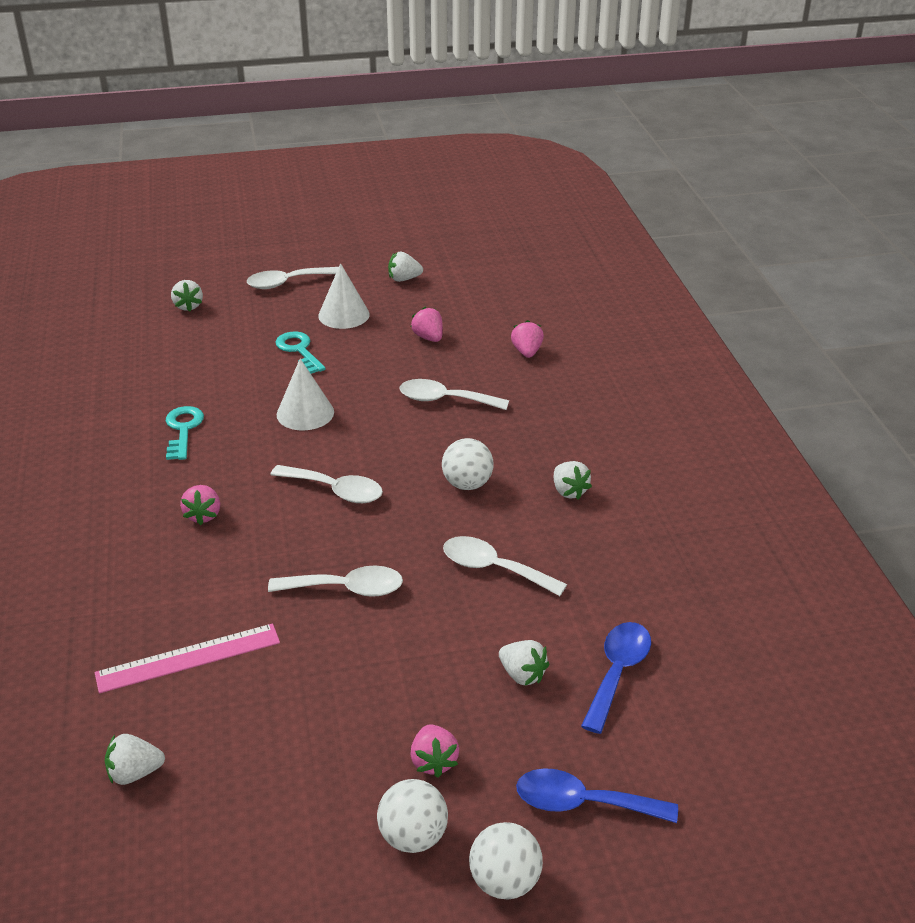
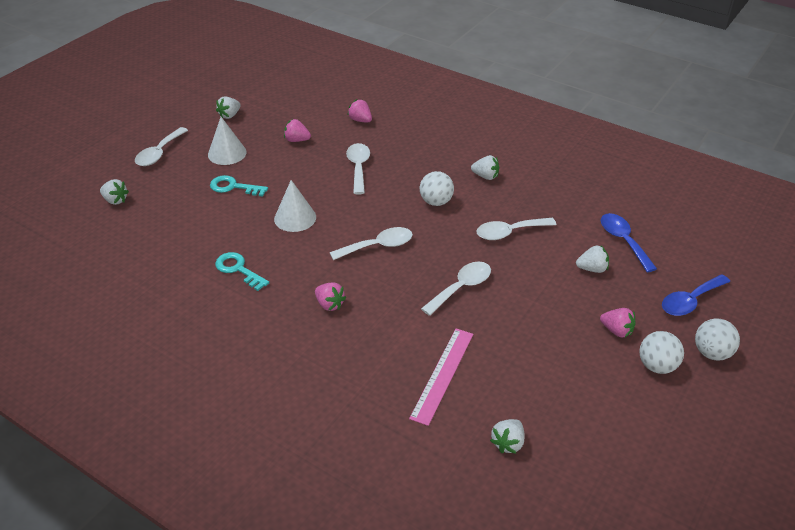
camera: 45 degrees left, 5 degrees up
(445, 400) = (358, 167): white spoon -> white spoon turned 120 degrees clockwise

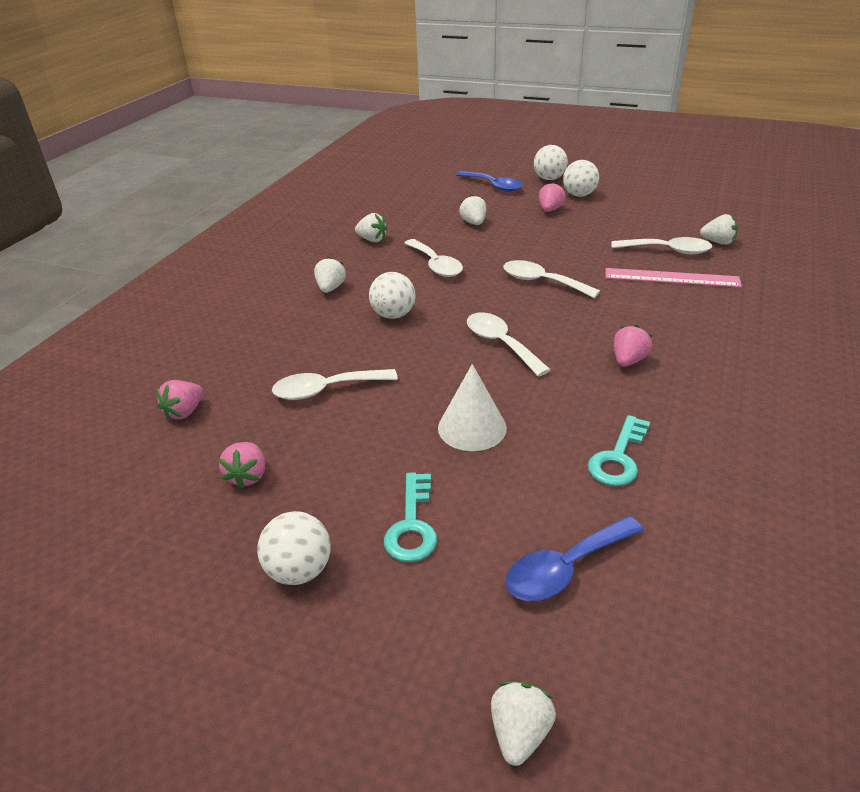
camera: 100 degrees left, 5 degrees down
(159, 153) = (309, 712): white spoon -> white spoon (667, 251)
(227, 153) = (299, 570): white cone -> white ball
(229, 115) = (141, 613): white strawberry -> white strawberry (372, 240)
(623, 241) = (424, 212): blue spoon -> blue spoon (565, 568)

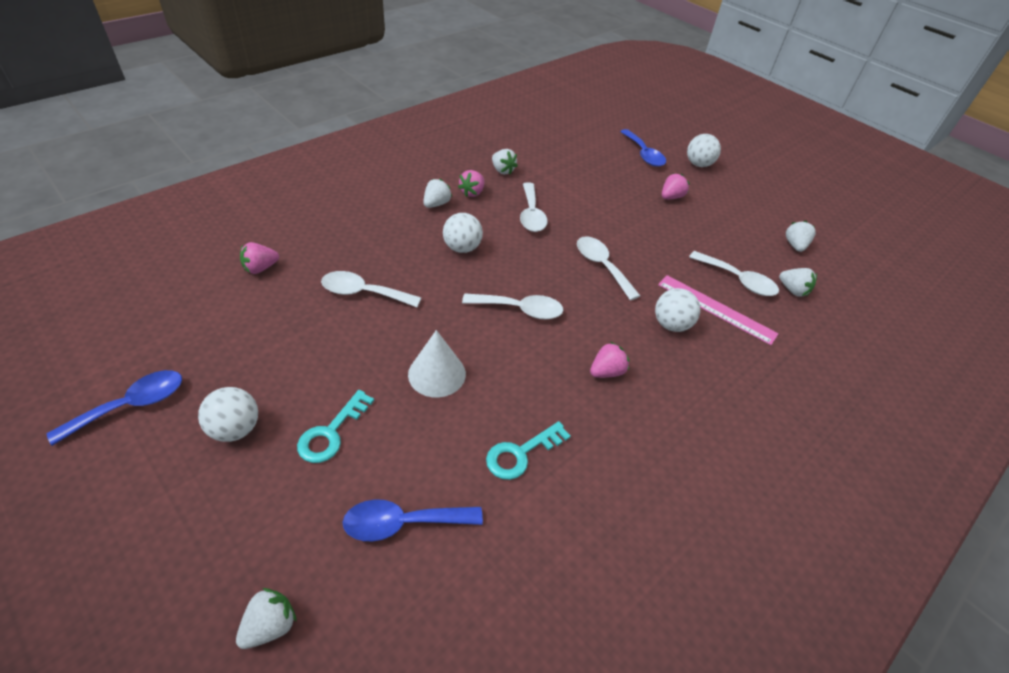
camera: 20 degrees right, 10 degrees up
(145, 606) = (131, 405): none -> blue spoon
(248, 476) = (260, 339): pink strawberry -> pink strawberry (472, 192)
(473, 223) = (595, 185): white strawberry -> white strawberry (795, 245)
(500, 343) = (520, 309): white spoon -> white spoon turned 105 degrees clockwise
(579, 195) = (710, 191): white ball -> white ball (671, 324)

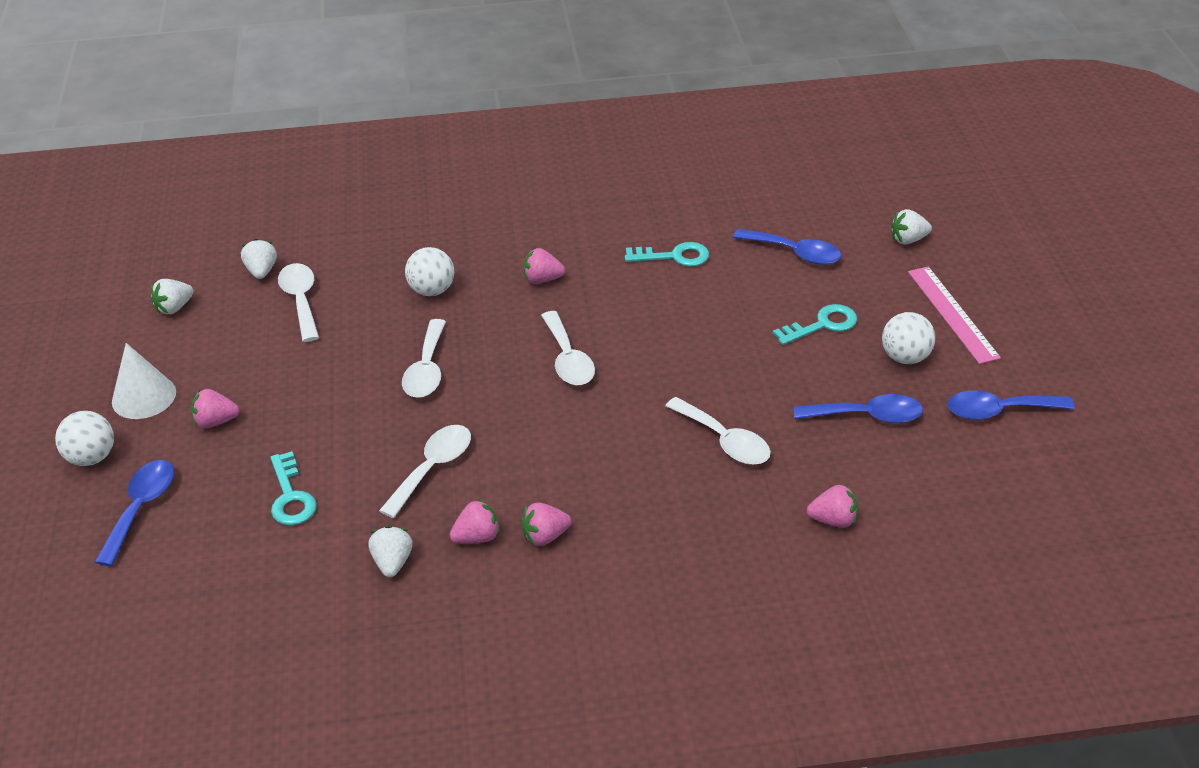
camera: 140 degrees left, 5 degrees down
(257, 353) = (867, 416): none -> blue spoon
(436, 204) = (545, 536): white strawberry -> pink strawberry
(437, 374) = (700, 334): white cone -> white cone (144, 397)
(462, 248) = (567, 454): white ball -> none
(520, 309) = (568, 359): white spoon -> white spoon turned 150 degrees counterclockwise
(585, 179) = (291, 496): none -> turquoise key
(716, 309) = (367, 286): pink ruler -> pink ruler (952, 314)

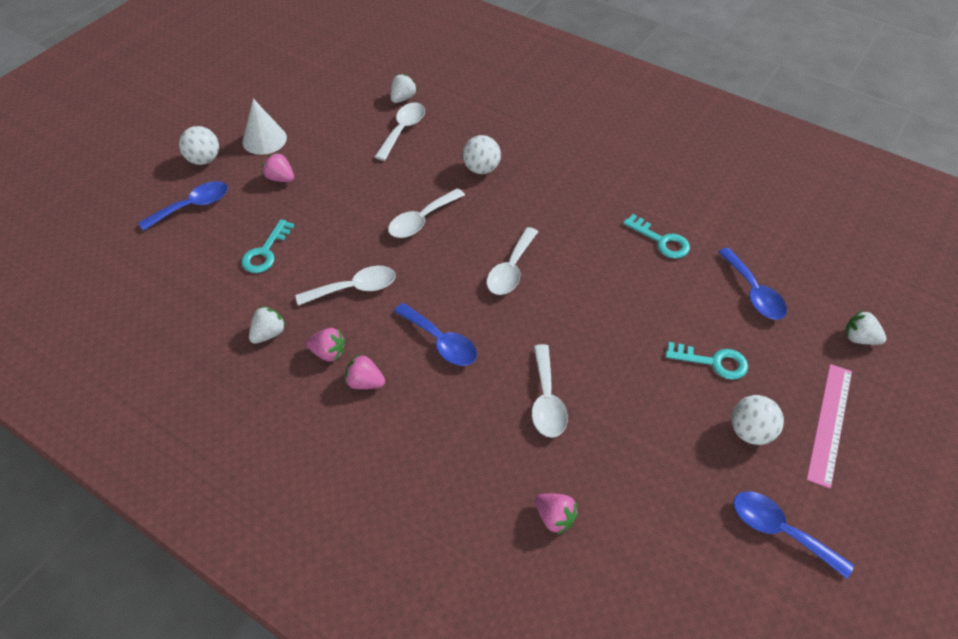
camera: 40 degrees right, 10 degrees up
(174, 308) = (335, 94): white strawberry -> none
(542, 279) = (556, 203): pink strawberry -> none
(867, 416) = (668, 457): blue spoon -> blue spoon (441, 342)

